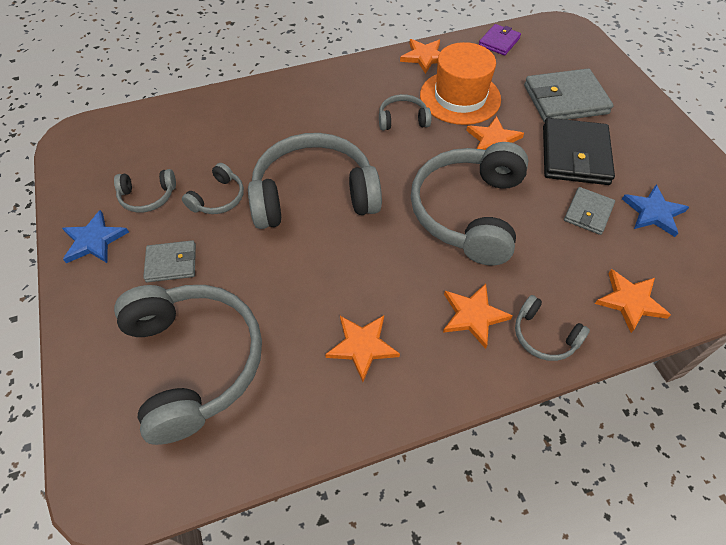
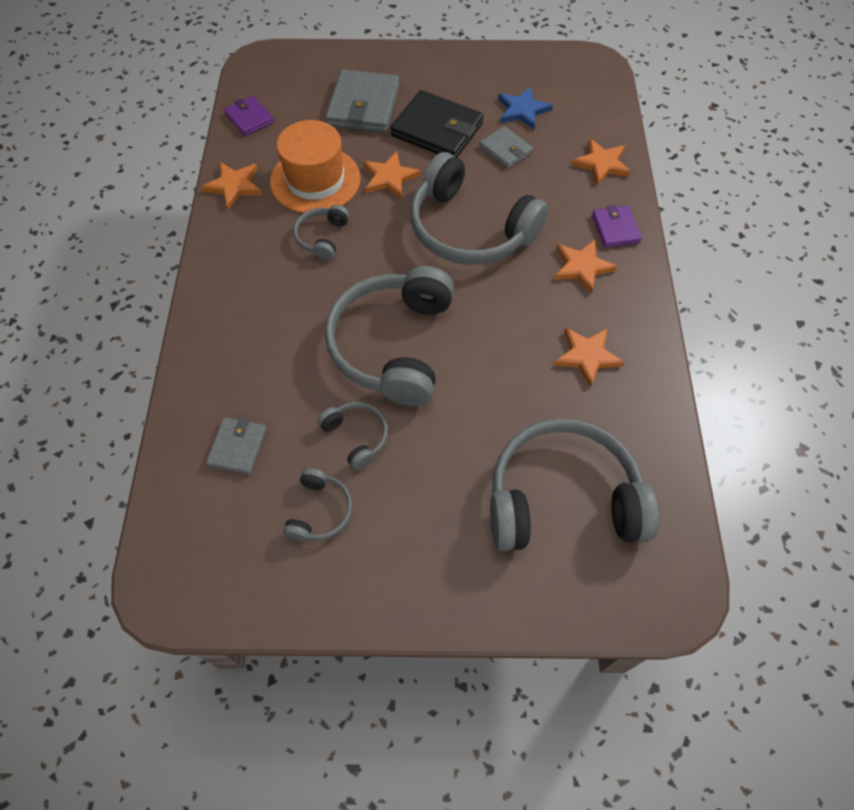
camera: 70 degrees left, 5 degrees up
(94, 240) = (364, 580): blue star -> none
(171, 263) = (431, 500): grey wallet -> grey wallet (238, 447)
(544, 336) = (615, 229): grey headphones -> purple wallet

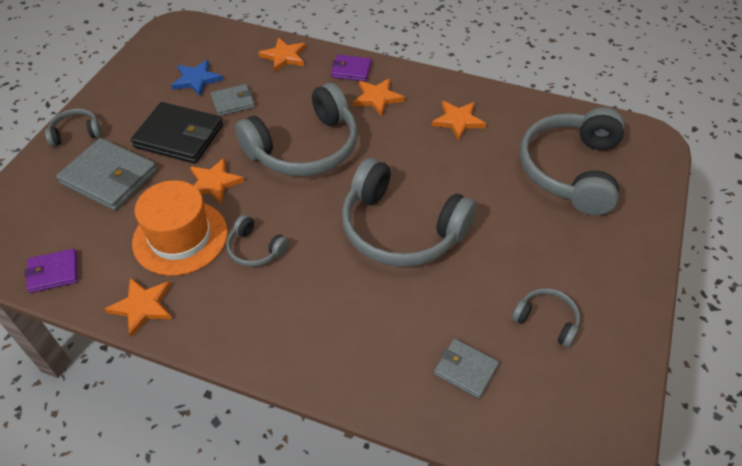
camera: 70 degrees left, 10 degrees down
(356, 436) = (482, 277): grey headphones -> grey headphones (76, 133)
(437, 130) = (179, 136): black wallet -> black wallet turned 60 degrees clockwise

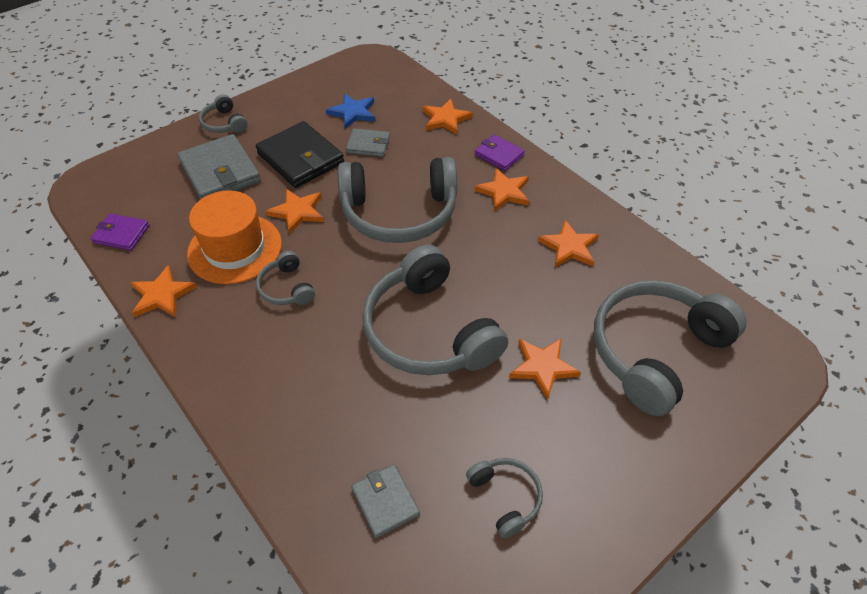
camera: 30 degrees right, 0 degrees up
(76, 133) = (224, 123): grey headphones -> grey headphones turned 135 degrees counterclockwise
(504, 217) = (543, 367): none -> orange star

